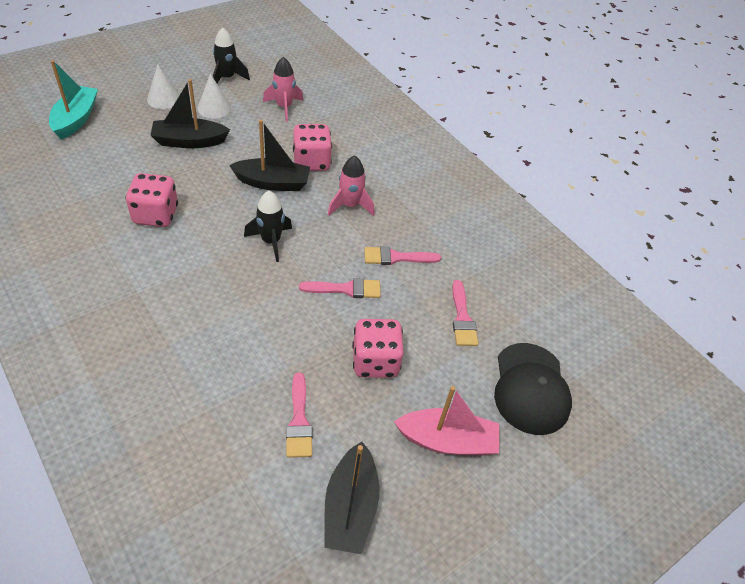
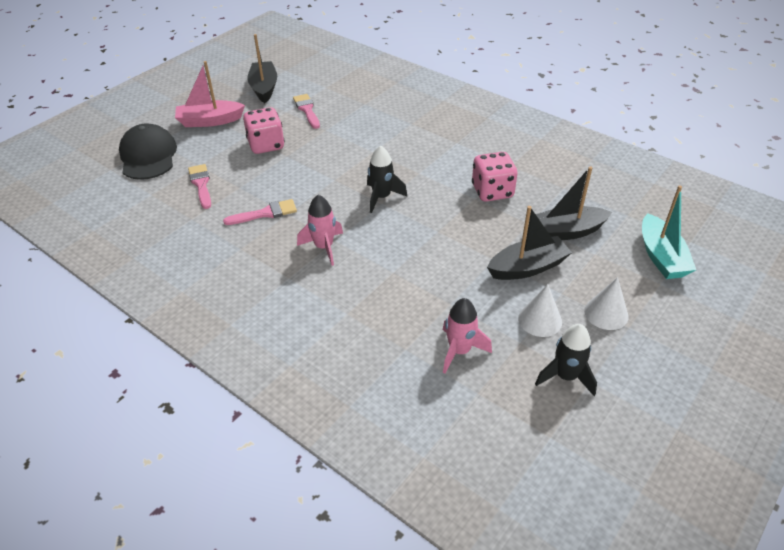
camera: 170 degrees right, 5 degrees down
(273, 183) = (412, 248): black boat -> black boat (566, 232)
(311, 162) = (385, 283): pink dice -> none
(346, 289) = (302, 180): pink brush -> none

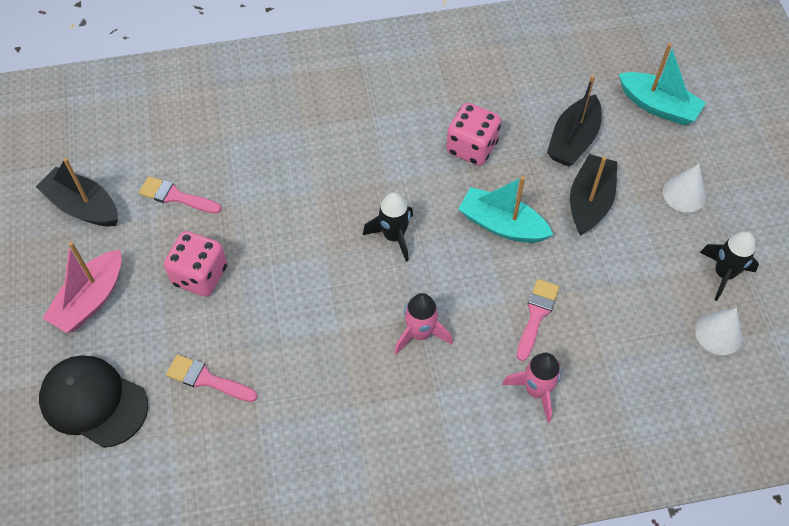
camera: 50 degrees left, 15 degrees up
(265, 213) = (319, 350): pink brush -> pink brush (536, 315)
(451, 237) = (502, 225): none -> turquoise boat
(459, 351) = (640, 323): pink rocket -> pink rocket (536, 390)
(540, 320) = (654, 242): white cone -> white cone (718, 333)

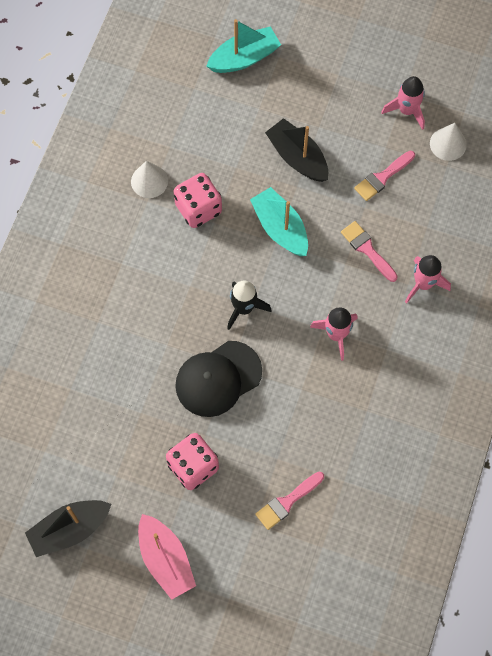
camera: 60 degrees left, 10 degrees up
(94, 402) = (259, 593): black cap -> black cap (218, 379)
(176, 196) = (105, 452): pink brush -> pink brush (382, 177)
(502, 225) = (280, 228): turquoise boat -> turquoise boat turned 90 degrees clockwise
(573, 140) = (237, 134): black boat -> none
(684, 194) = (329, 91): white cone -> white cone (149, 181)
(723, 274) = (407, 110): black rocket -> pink rocket

